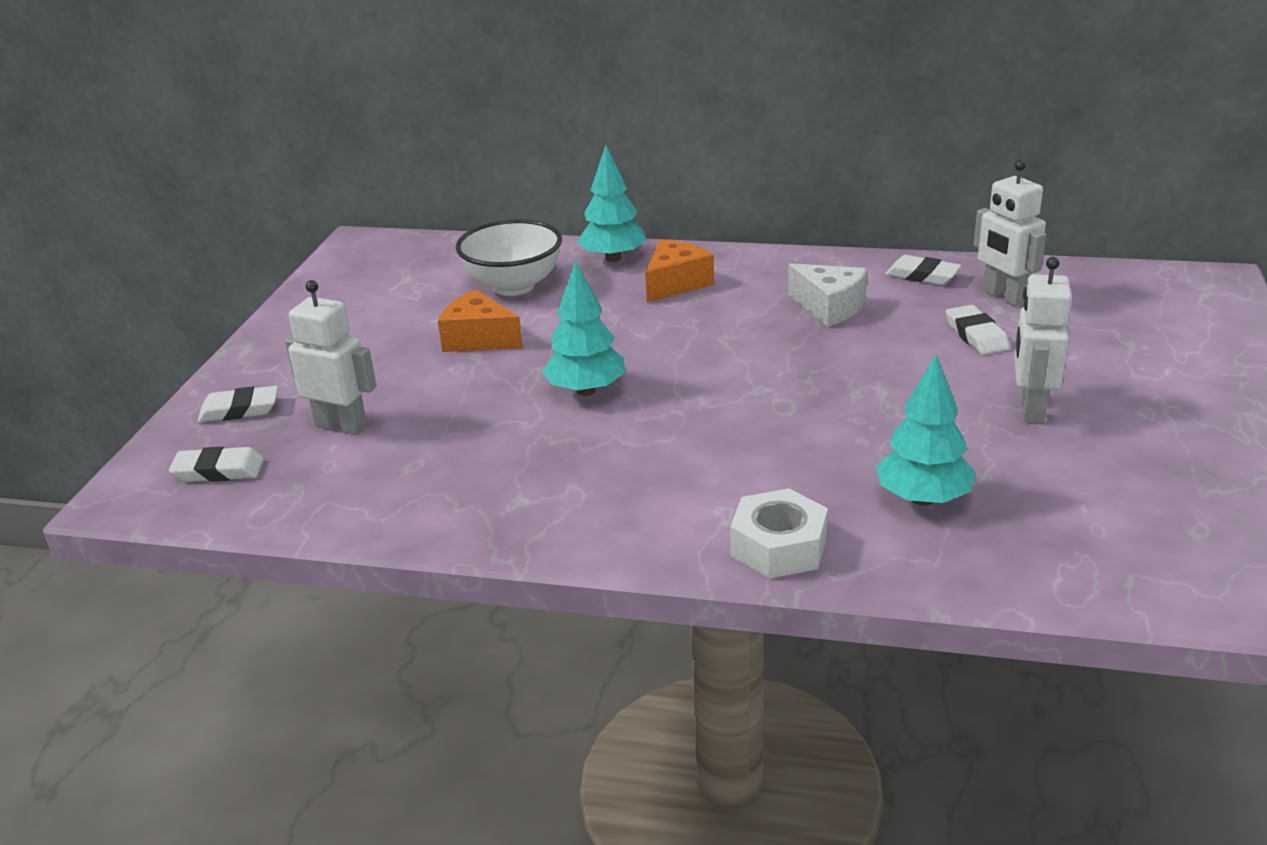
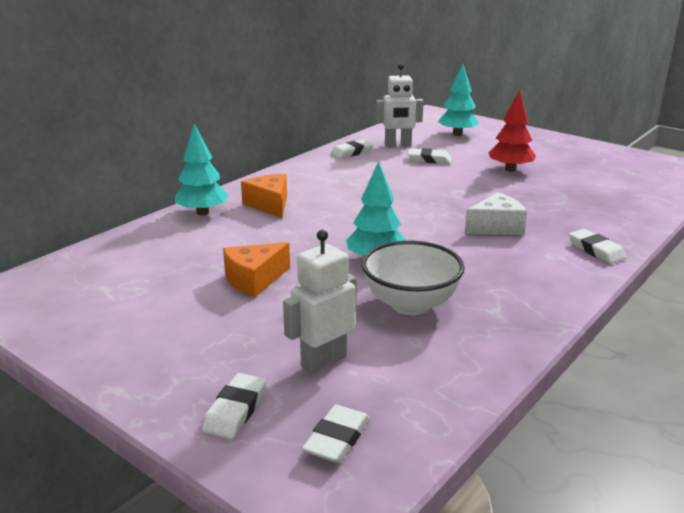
camera: 65 degrees left, 5 degrees down
(513, 286) = (189, 251): white bowl -> white bowl (410, 304)
(778, 547) = (596, 250): white nut -> white eraser
(829, 307) = (358, 178): white cheese -> white cheese (496, 227)
(923, 499) = (573, 209): turquoise tree -> turquoise tree (457, 134)
(1031, 409) = (510, 169): white robot -> red tree

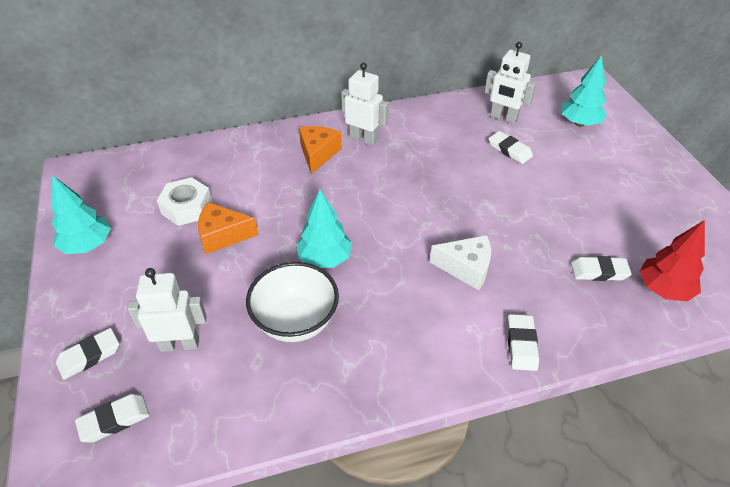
camera: 35 degrees right, 20 degrees up
(184, 275) = (187, 207): none -> white nut
(202, 212) = (264, 142): turquoise tree -> turquoise tree (87, 245)
(299, 185) = (363, 139): none -> white robot
(352, 152) = (452, 112): white eraser -> white eraser (599, 271)
(510, 169) = (572, 196): red tree -> red tree (663, 289)

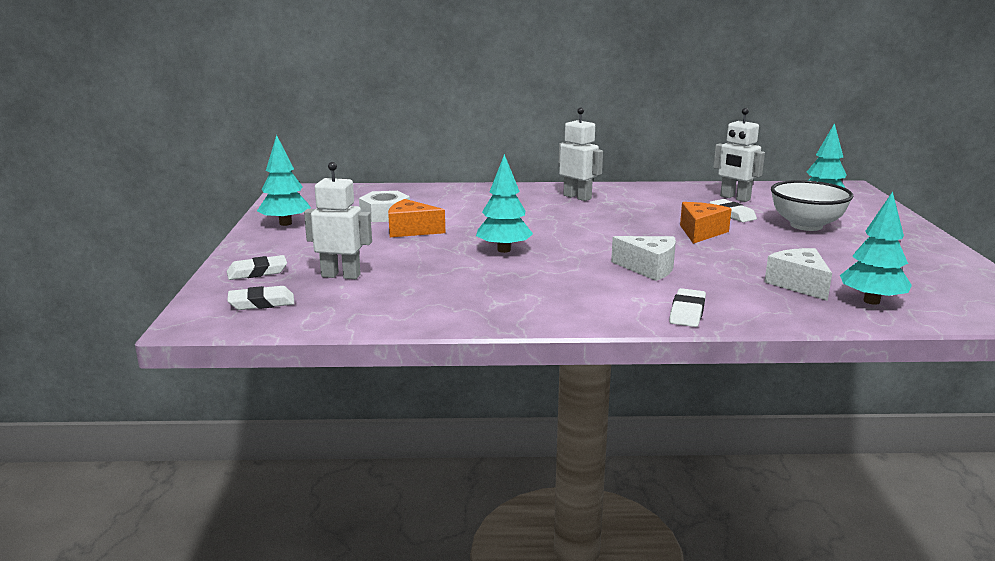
camera: 15 degrees right, 25 degrees down
(296, 321) = (457, 276): white bowl -> white bowl (806, 225)
(318, 154) = (527, 200): orange cheese -> orange cheese (701, 232)
(599, 271) = (799, 284): white eraser -> white cheese
(663, 289) = (871, 301): red tree -> turquoise tree

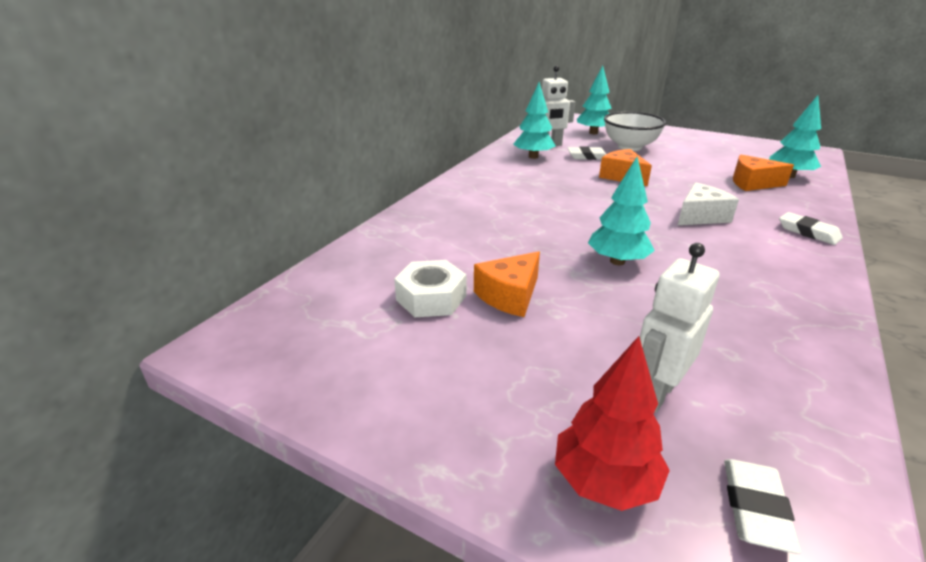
camera: 60 degrees left, 10 degrees up
(257, 272) = (605, 481): white eraser -> red tree
(285, 223) = (382, 393): turquoise tree -> turquoise tree (533, 157)
(577, 197) = (486, 189): white robot -> none
(799, 284) = (752, 183): white cheese -> orange cheese

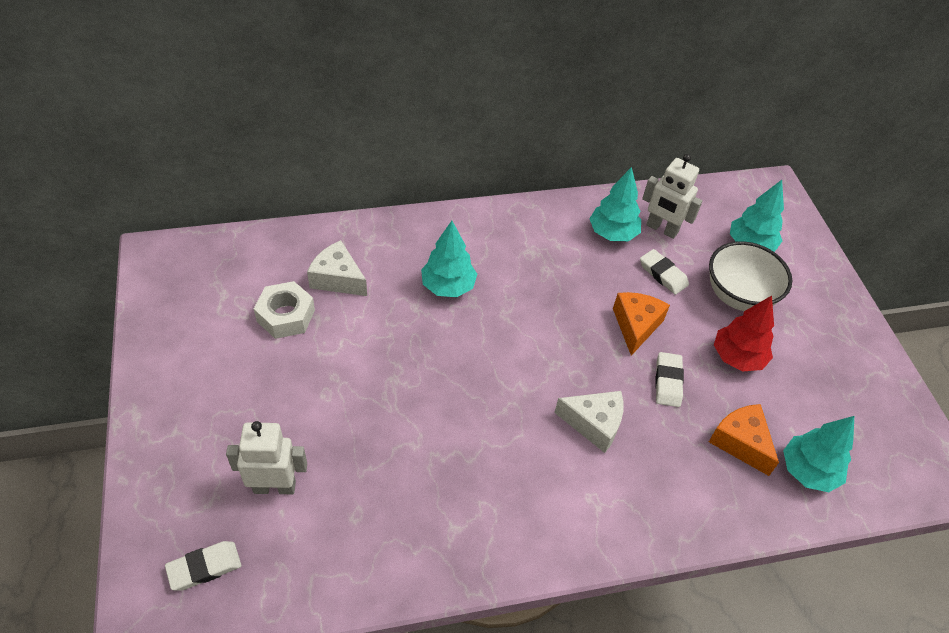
camera: 45 degrees right, 20 degrees up
(426, 256) = (337, 279): none -> white cheese
(509, 296) = (325, 356): orange cheese -> none
(605, 481) = (177, 491): red tree -> red tree (737, 357)
(617, 261) = (438, 397): turquoise tree -> turquoise tree (448, 286)
(808, 232) = (642, 522): white eraser -> white eraser (668, 382)

